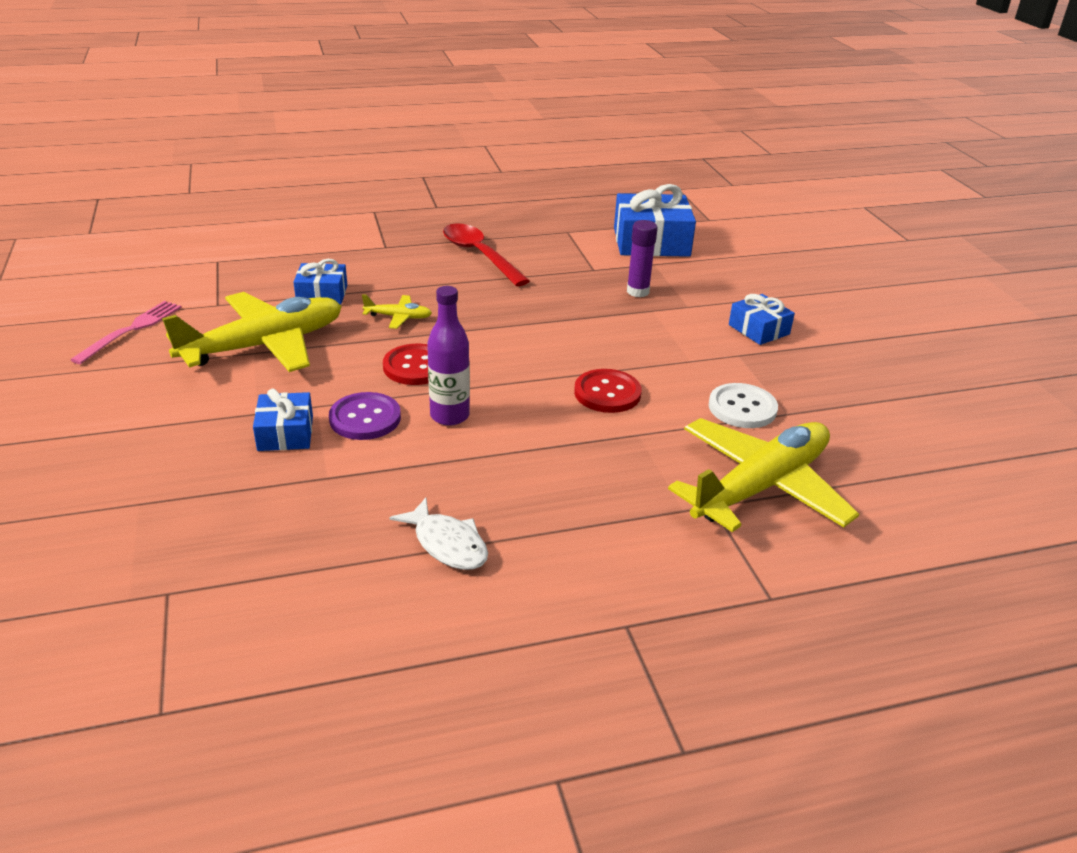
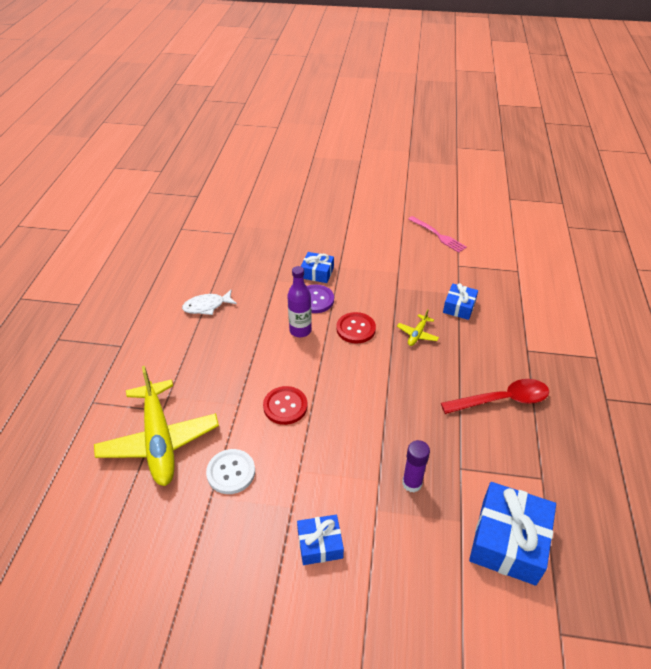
camera: 115 degrees right, 10 degrees up
(265, 345) = (404, 276): yellow plane -> none

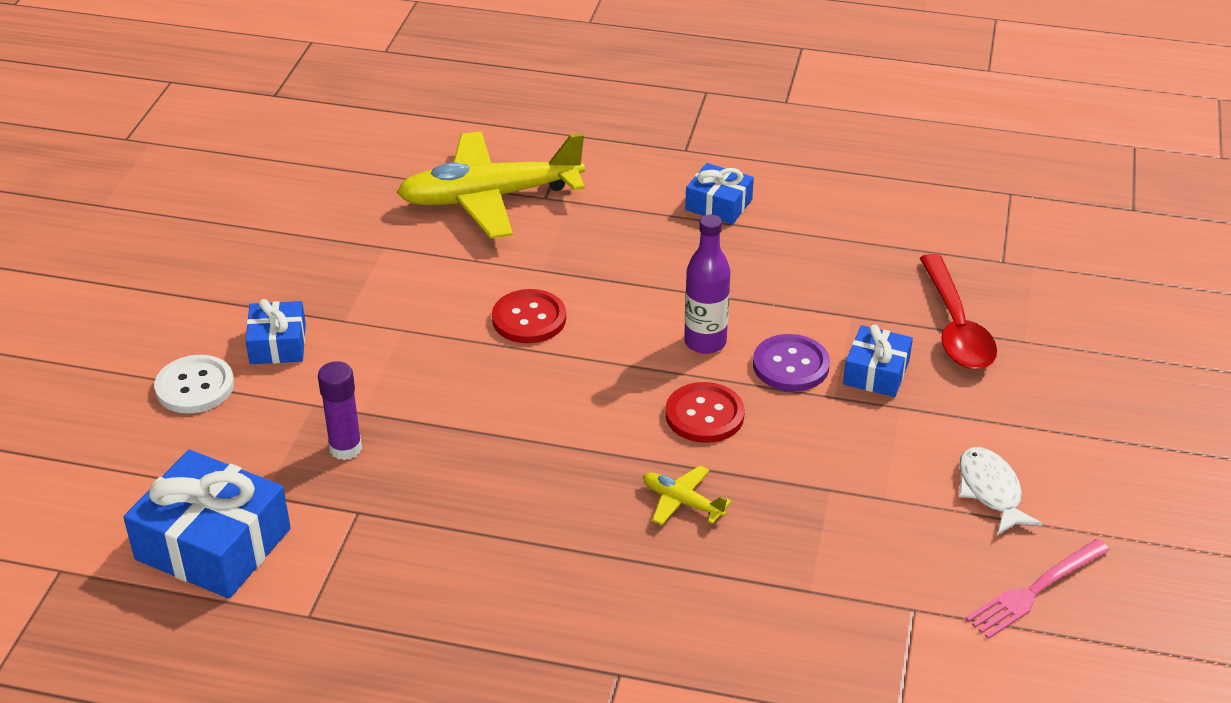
camera: 95 degrees right, 5 degrees down
(207, 306) = (776, 232): white fish -> white fish (991, 491)
(231, 472) = (417, 264): white button -> white button (195, 387)
(459, 307) = (763, 583): blue gift -> blue gift (718, 205)
(502, 400) = (490, 599): red spoon -> red spoon (956, 327)

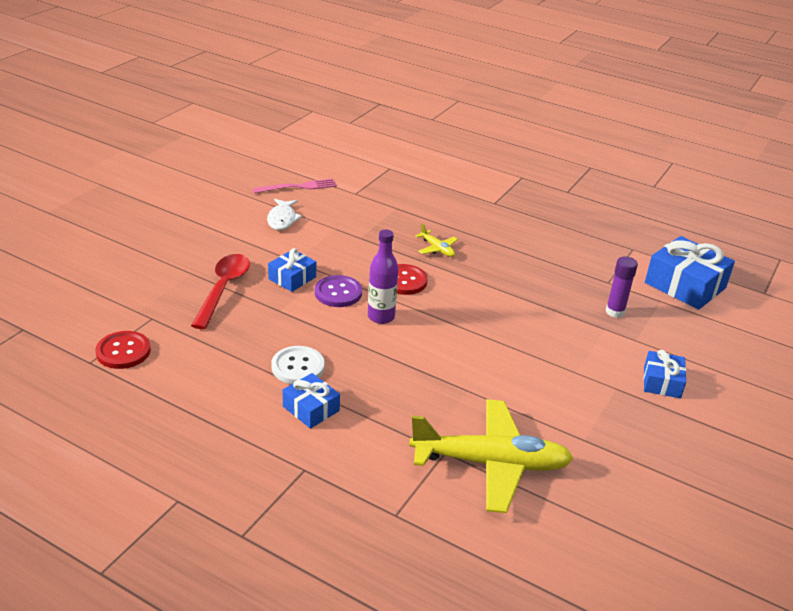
camera: 165 degrees left, 5 degrees down
(195, 387) = (714, 367): white button -> white button (298, 367)
(529, 319) = (488, 358): red button -> red button (123, 351)

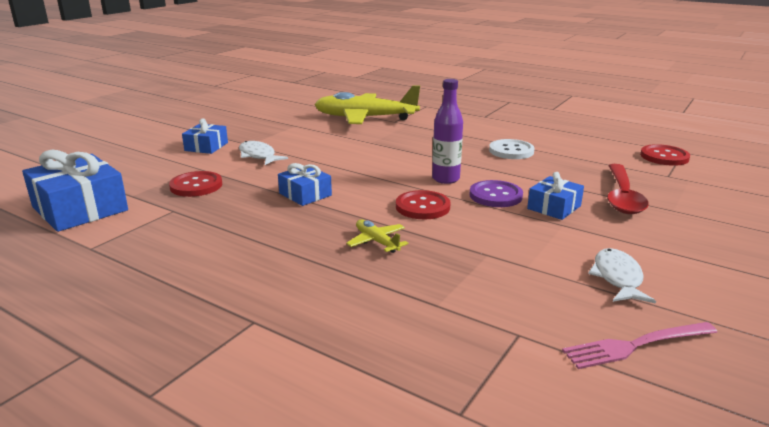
camera: 175 degrees left, 10 degrees down
(311, 409) = (491, 134): blue gift -> blue gift (305, 194)
(588, 361) = (258, 156): none -> white fish
(615, 312) = (196, 186): purple glue stick -> red button

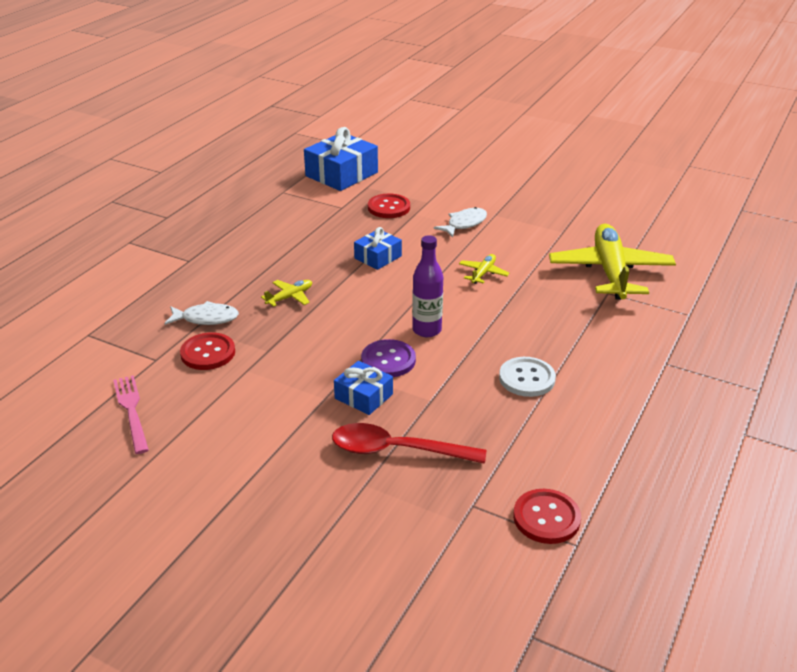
camera: 85 degrees right, 10 degrees up
(206, 146) = (480, 196): blue gift -> none
(354, 154) = (483, 273): none -> yellow plane
(422, 207) = (357, 317): red button -> red button (208, 353)
(617, 278) = (223, 417): white fish -> white fish (206, 318)

